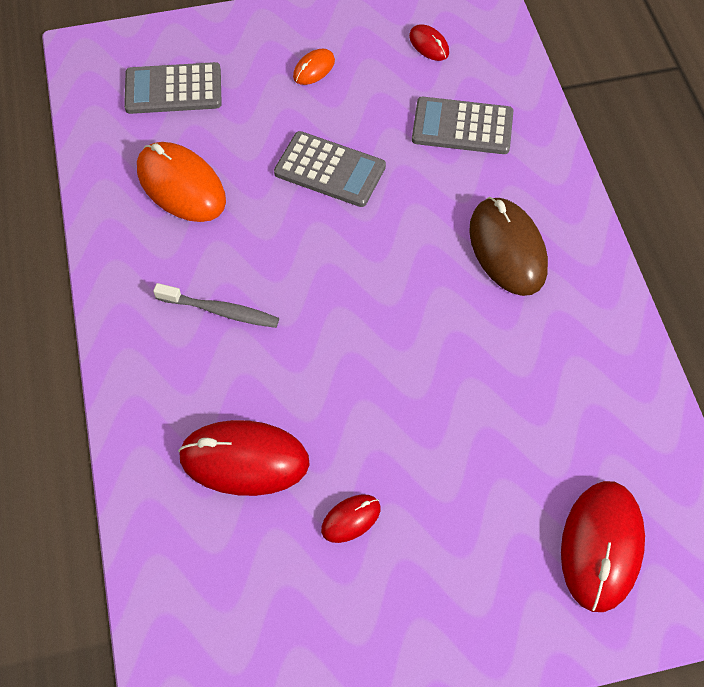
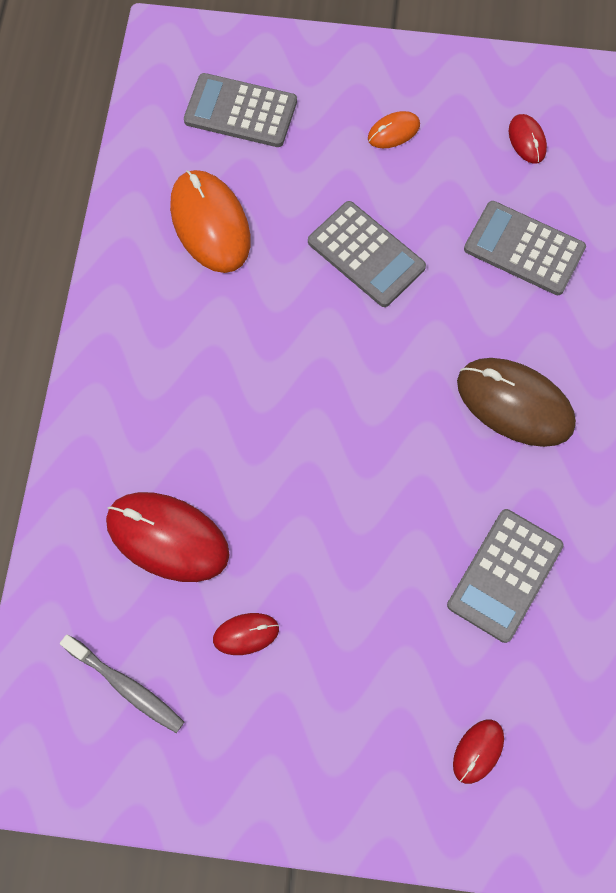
camera: 20 degrees right, 10 degrees up
(221, 311) = (200, 375): grey toothbrush -> grey toothbrush (126, 687)
(507, 249) = (515, 403): brown mouse -> brown mouse turned 60 degrees counterclockwise
(559, 390) = (505, 575): none -> grey calculator
(601, 546) = (478, 751): red mouse -> red mouse, size x0.49

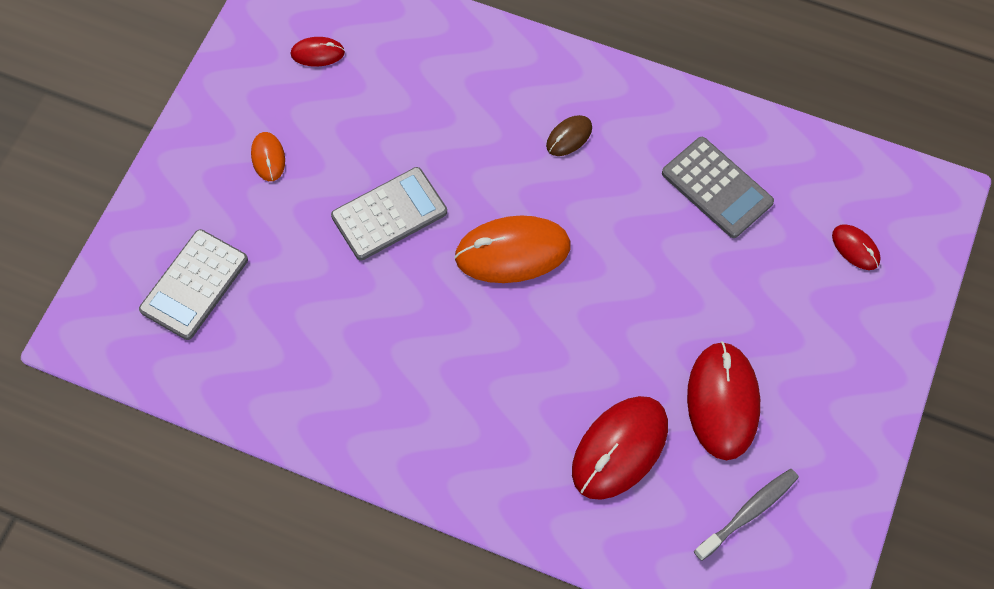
camera: 75 degrees left, 5 degrees down
(210, 224) = (311, 341): orange mouse -> orange mouse (512, 252)
(246, 634) = (723, 402): red mouse -> red mouse, size x2.02
(515, 403) = (569, 137): brown mouse -> brown mouse, size x0.49
(524, 249) = (425, 87): grey calculator -> none

